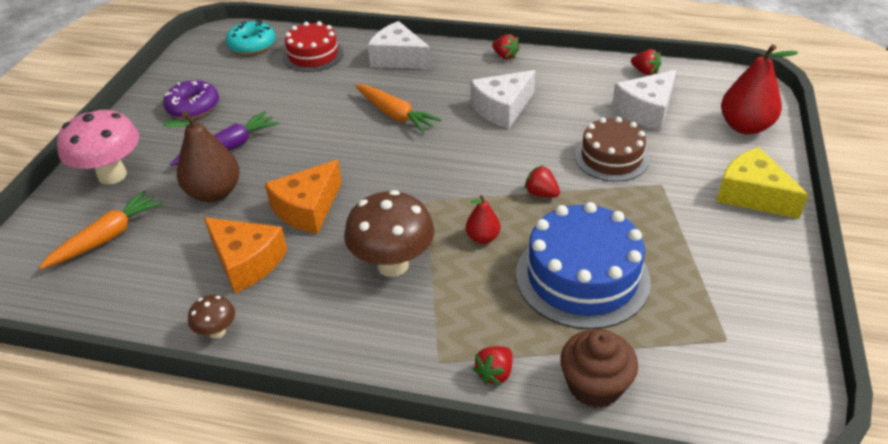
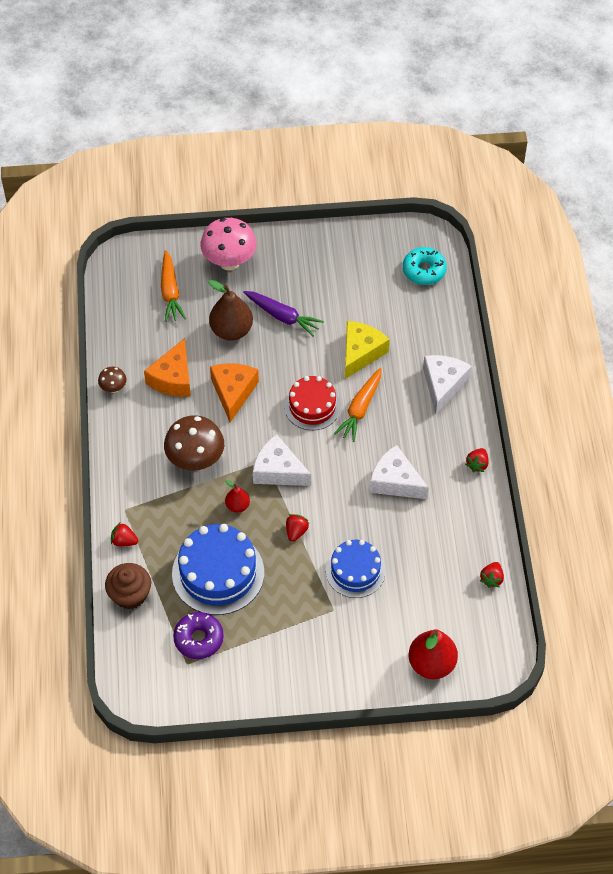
camera: 70 degrees right, 15 degrees up
(106, 237) = (170, 292): orange carrot -> orange carrot turned 60 degrees clockwise
(193, 107) = (323, 271): purple donut -> purple donut (198, 639)
(308, 209) = (233, 392): orange cheese -> orange cheese turned 75 degrees clockwise
(313, 55) = (424, 321): red cake -> red cake (312, 406)
(611, 157) = (355, 571): brown cake -> blue cake
(646, 110) = (430, 587): white cheese -> white cheese (278, 470)
(752, 195) = (340, 673): yellow cheese -> yellow cheese (361, 353)

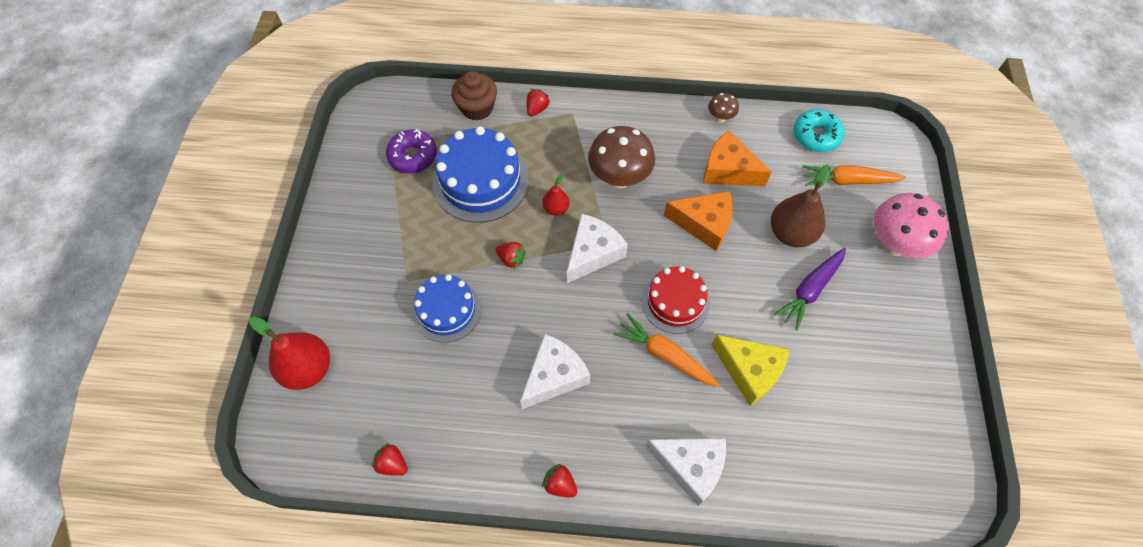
camera: 100 degrees right, 5 degrees up
(424, 270) = (887, 481): turquoise donut -> turquoise donut (816, 136)

